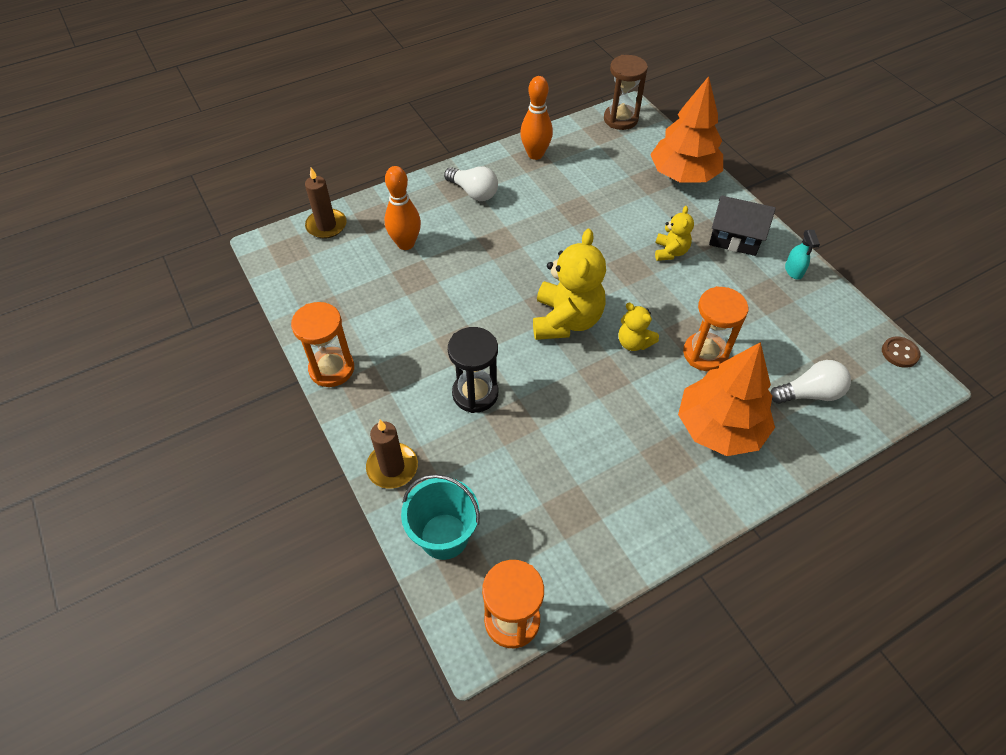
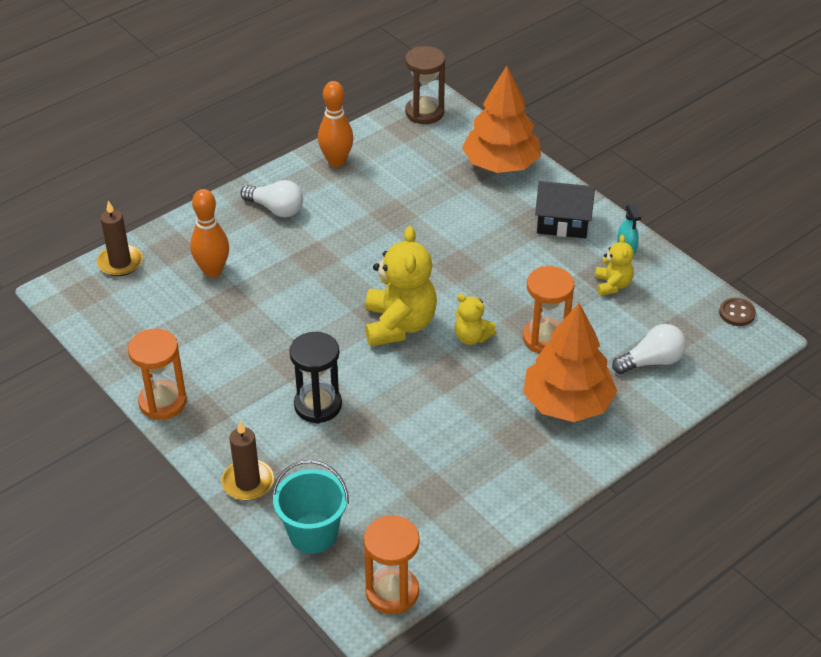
camera: 10 degrees left, 10 degrees down
(670, 252) = (497, 245): yellow teddy bear -> yellow teddy bear (612, 285)

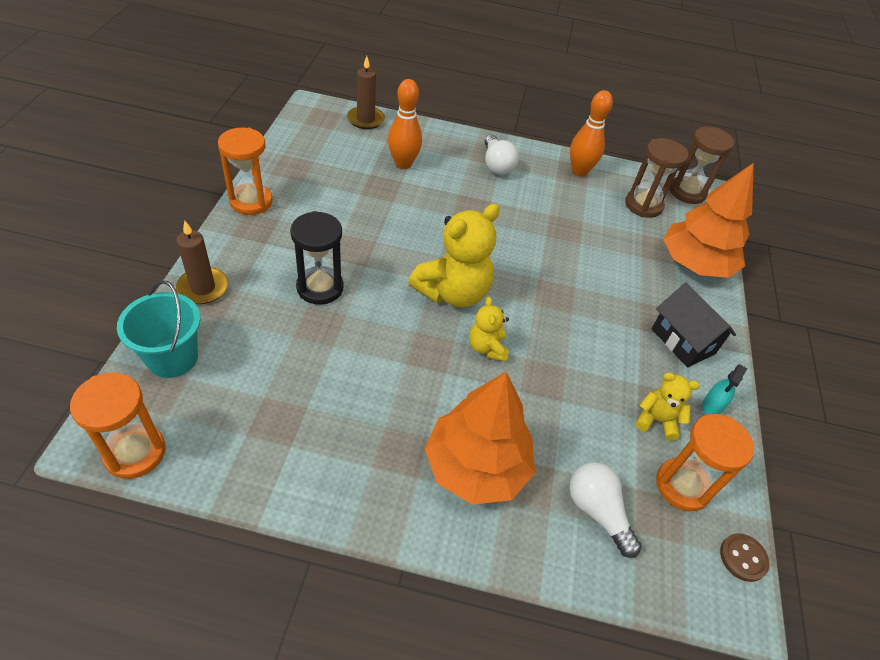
camera: 45 degrees right, 5 degrees up
(413, 149) = (643, 205): none -> brown hourglass
(545, 338) = (538, 403): orange hourglass -> orange hourglass (682, 486)
(612, 285) = (656, 420): yellow teddy bear -> yellow teddy bear turned 120 degrees counterclockwise
(651, 361) = (597, 512): white light bulb -> white light bulb turned 150 degrees counterclockwise

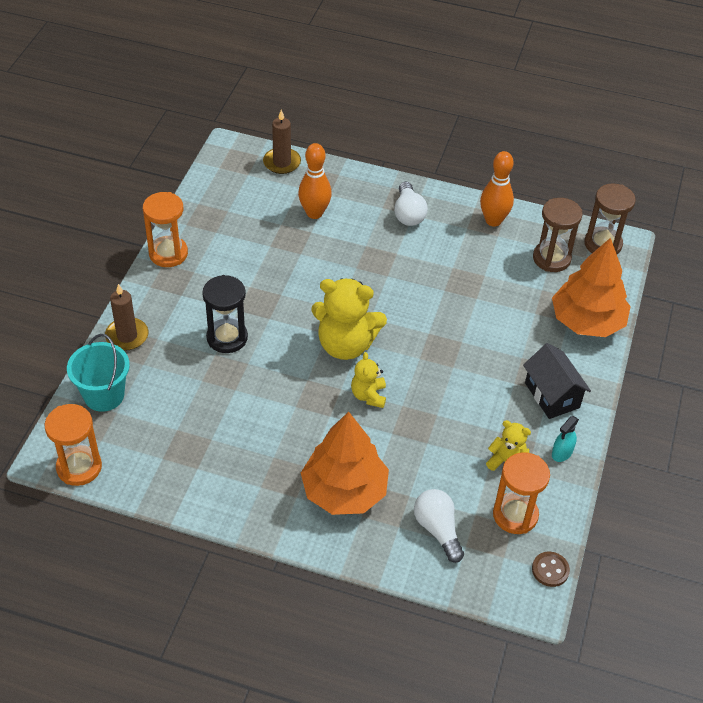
camera: 10 degrees right, 0 degrees up
(453, 292) = (345, 345): yellow teddy bear -> yellow teddy bear turned 45 degrees clockwise

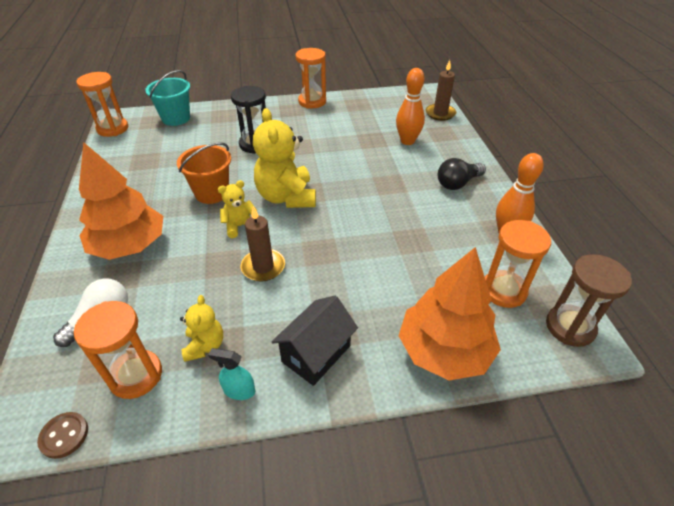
camera: 65 degrees right, 5 degrees down
(127, 336) = (230, 110): brown candle -> brown candle (263, 267)
(297, 402) = (212, 193): none -> orange bucket
(408, 213) = (458, 183): white light bulb -> black light bulb
(551, 258) = (503, 291): brown hourglass -> orange hourglass

